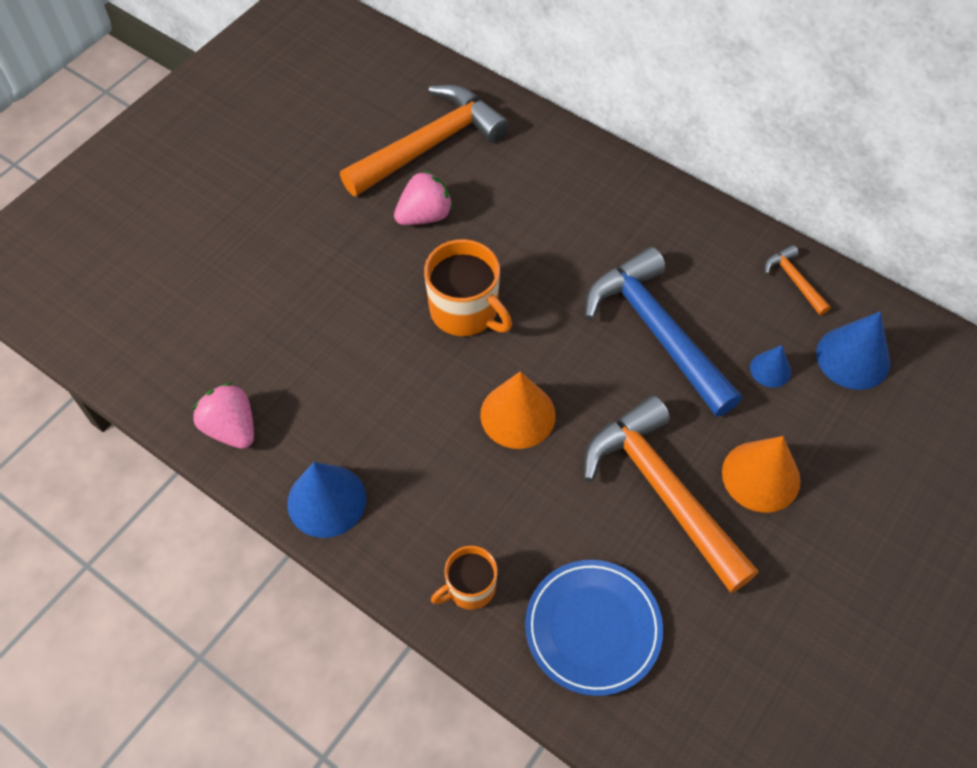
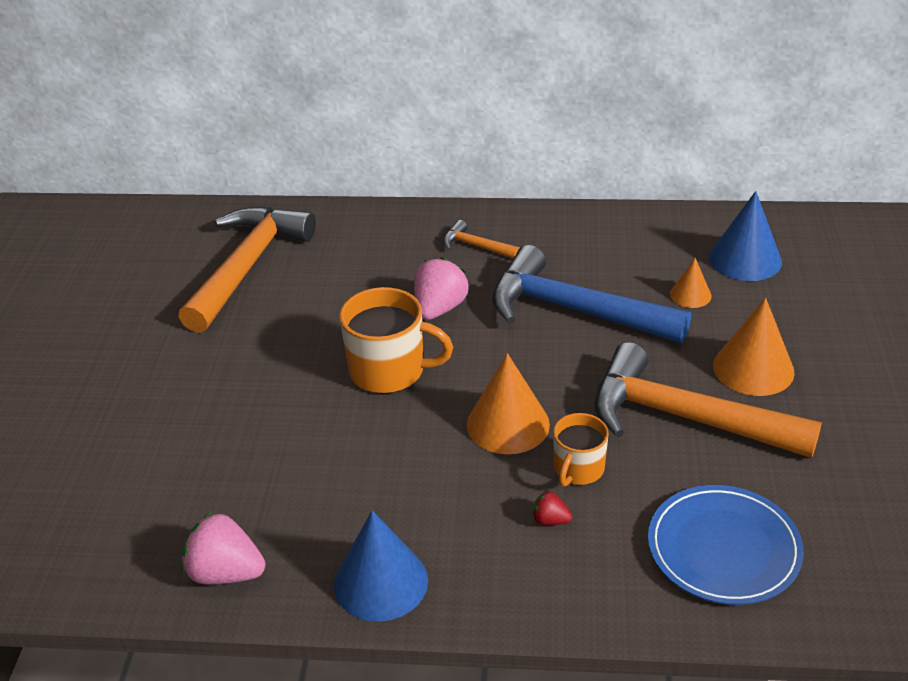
camera: 30 degrees left, 20 degrees down
(425, 216) = (287, 318): pink strawberry -> pink strawberry (439, 309)
(469, 588) = (585, 578): orange mug -> orange mug (578, 469)
(483, 522) = (550, 520): none -> red strawberry
(770, 369) = (690, 295): blue cone -> orange cone
(794, 280) = (652, 230): orange hammer -> orange hammer (476, 246)

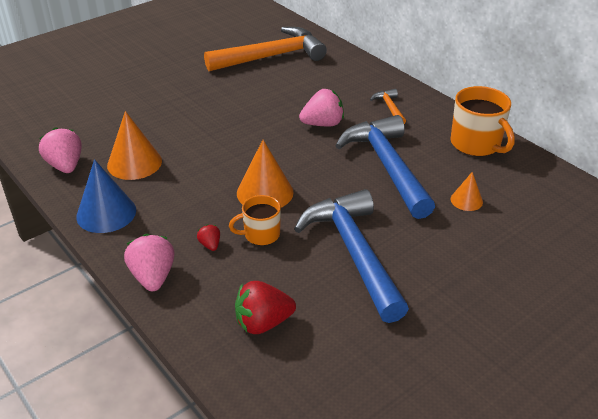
camera: 45 degrees right, 0 degrees up
(389, 371) = (255, 135): orange mug -> orange mug (476, 144)
(553, 600) = (153, 277): none -> pink strawberry
(684, 417) = (354, 252): orange hammer -> blue hammer
(723, 549) = (263, 323): blue plate -> red strawberry
(745, 259) = (535, 205): blue cone -> none
(753, 368) = (436, 258): orange cone -> orange cone (134, 163)

